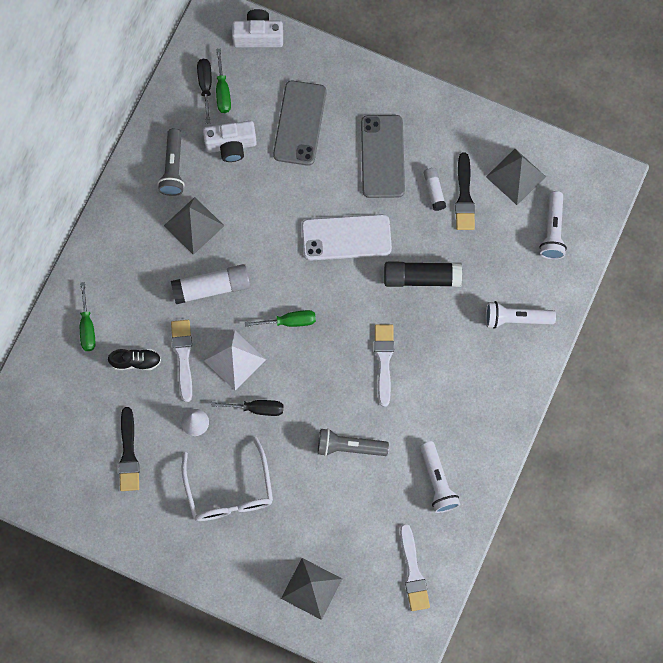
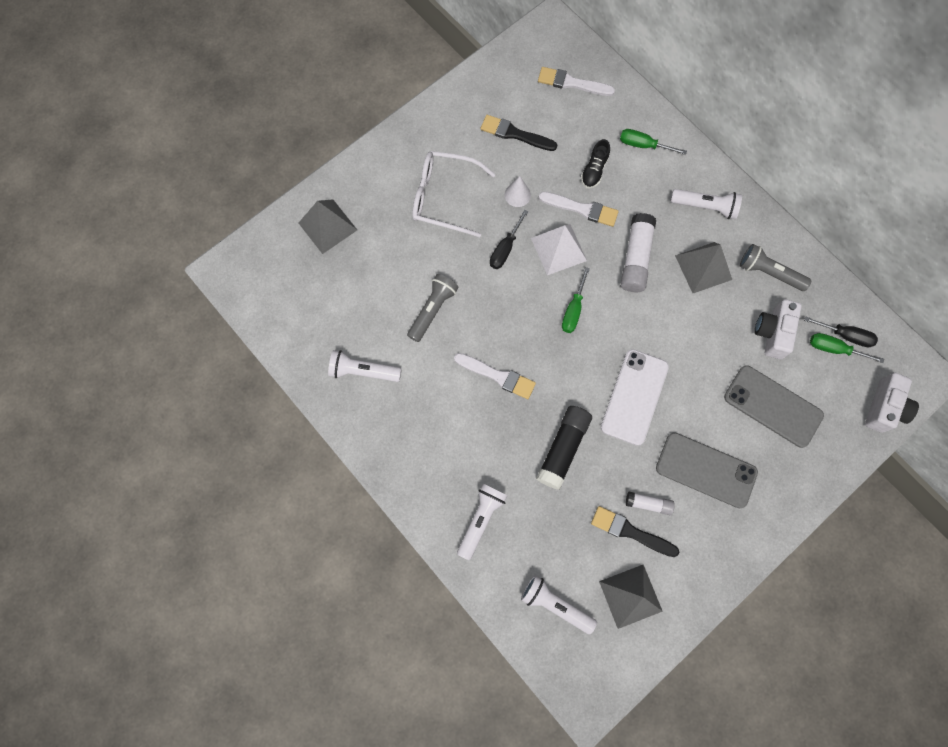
camera: 115 degrees right, 0 degrees up
(130, 246) = (705, 207): none -> white flashlight
(413, 572) = (296, 313): white brush -> white brush (572, 83)

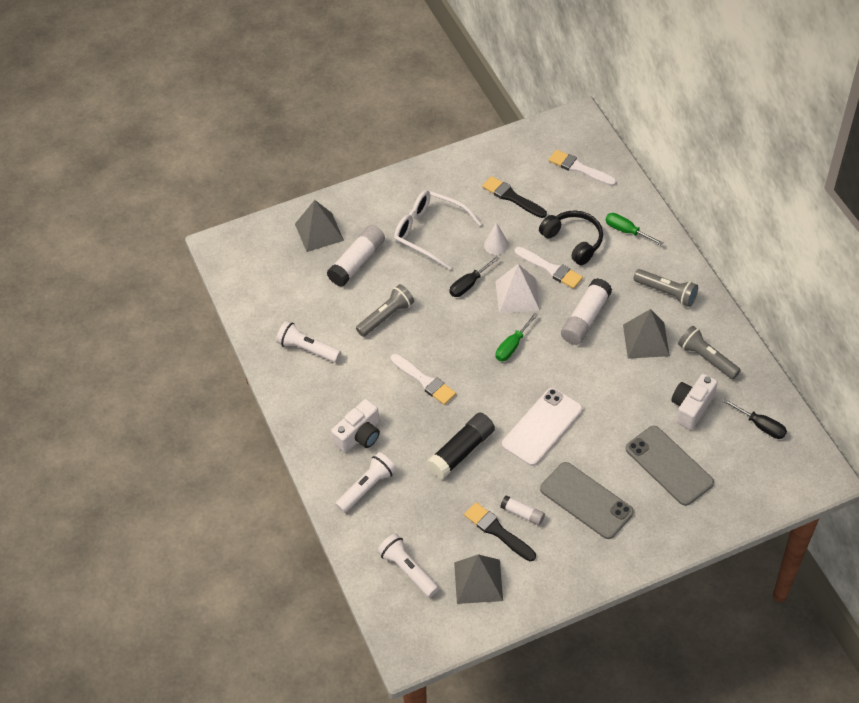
camera: 20 degrees right, 20 degrees down
(380, 252) = (357, 262): none -> white glue stick
(594, 170) = (573, 241): black shoe -> black headphones
(705, 207) = (666, 292): white flashlight -> grey flashlight
(834, 349) = (746, 434): green screwdriver -> none
(884, 407) = (776, 493): white camera -> white camera (359, 435)

